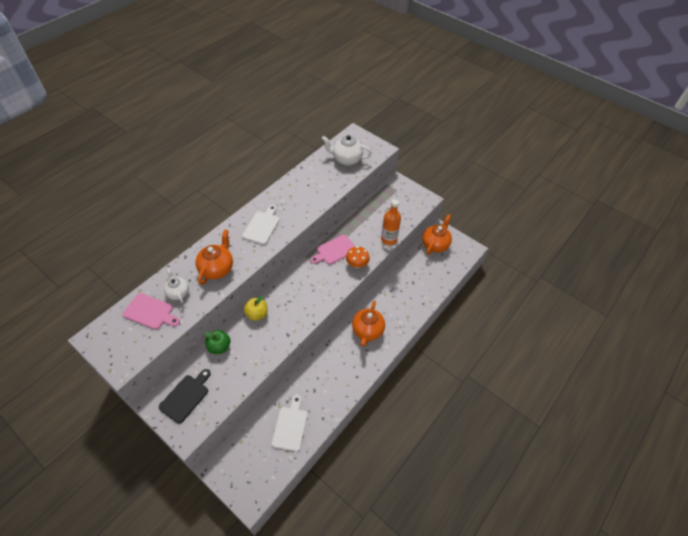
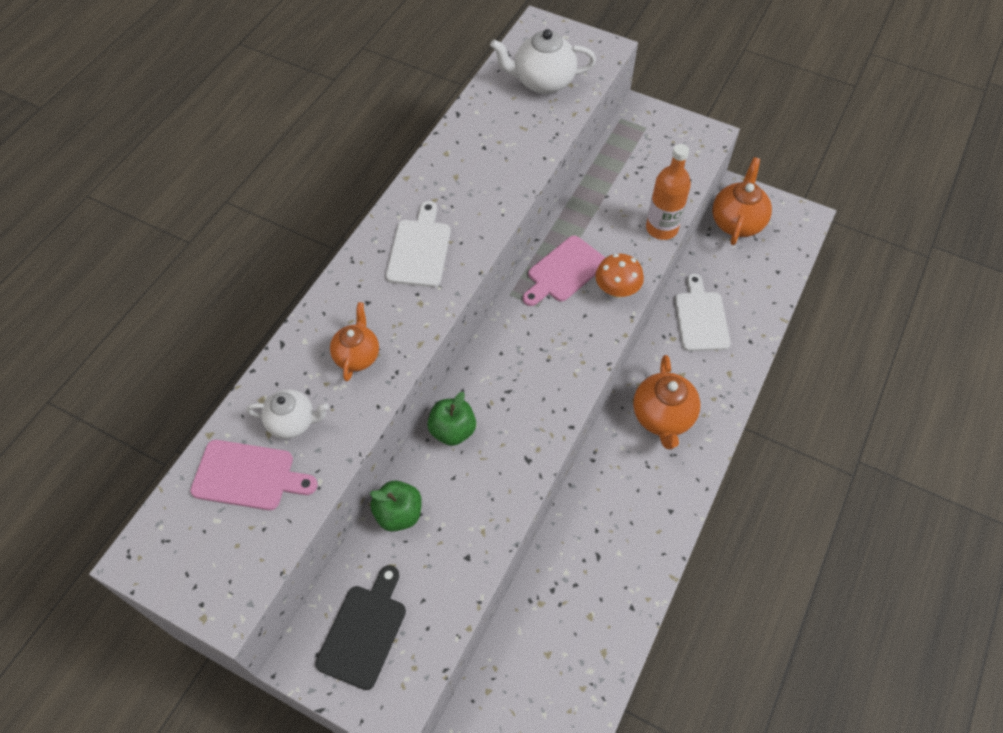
camera: 10 degrees left, 5 degrees up
(178, 292) = (293, 422): white teapot -> white teapot turned 135 degrees clockwise
(217, 268) = (357, 356): orange teapot -> orange teapot, size x0.64
(257, 314) = (452, 430): yellow apple -> green apple
(290, 426) = (574, 637): white cutting board -> white cutting board (701, 318)

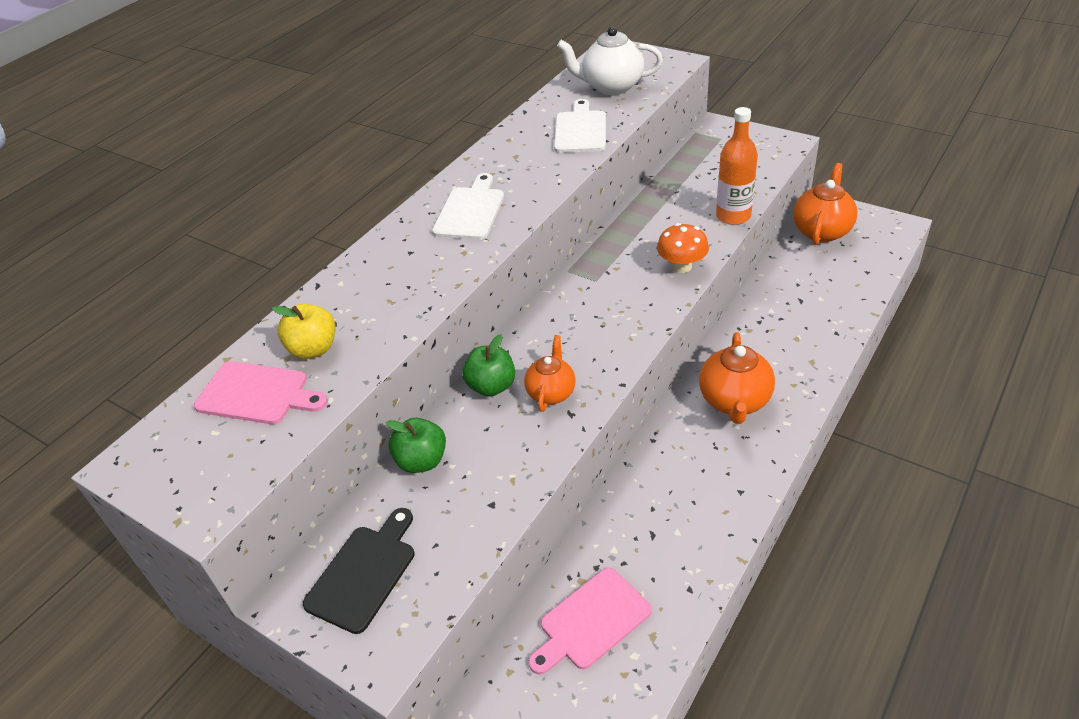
camera: 10 degrees right, 15 degrees down
(293, 422) = (313, 349): white teapot -> yellow apple
(357, 356) = (391, 294): orange teapot -> orange teapot (551, 392)
(564, 271) = (626, 251): pink cutting board -> pink cutting board (591, 621)
(701, 318) = (780, 312): white cutting board -> white cutting board (580, 130)

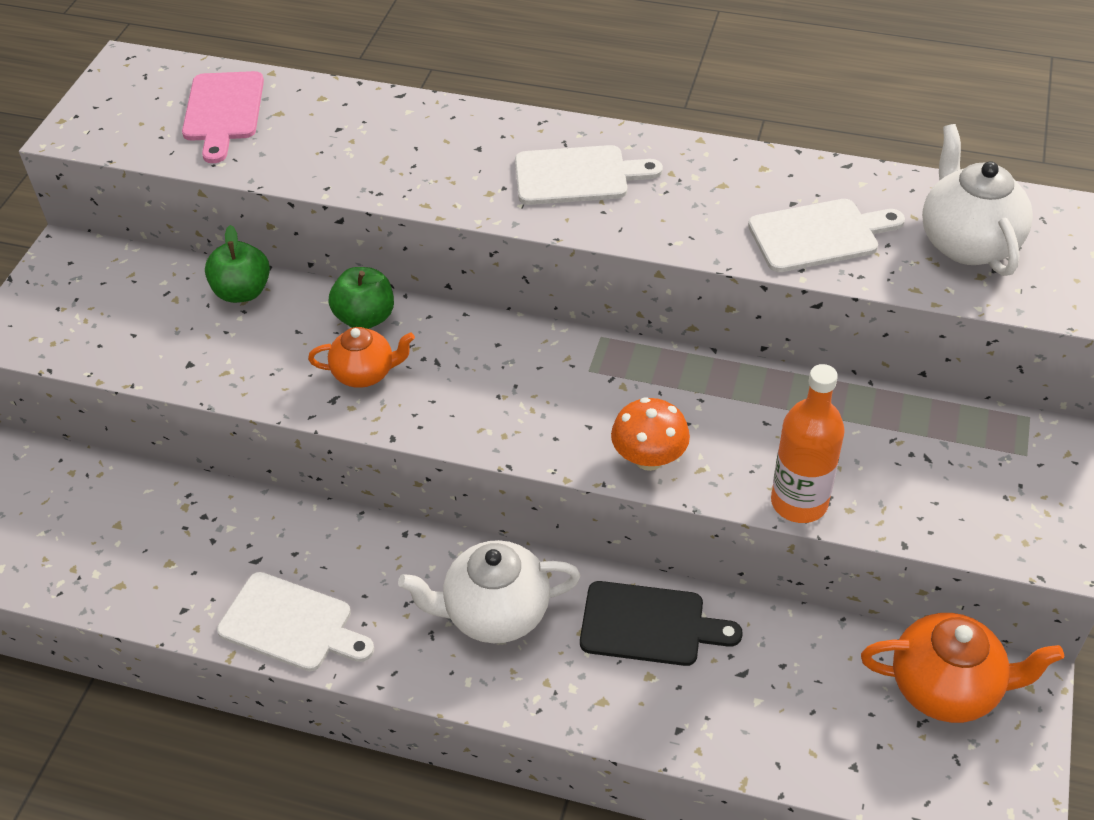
camera: 70 degrees right, 5 degrees up
(313, 349) = (295, 127): yellow apple -> none
(364, 573) = (96, 293): black cutting board -> black cutting board (649, 625)
(591, 621) = (134, 526): pink cutting board -> none
(719, 517) = (291, 624): none -> white cutting board
(734, 401) = (495, 613): orange teapot -> white teapot

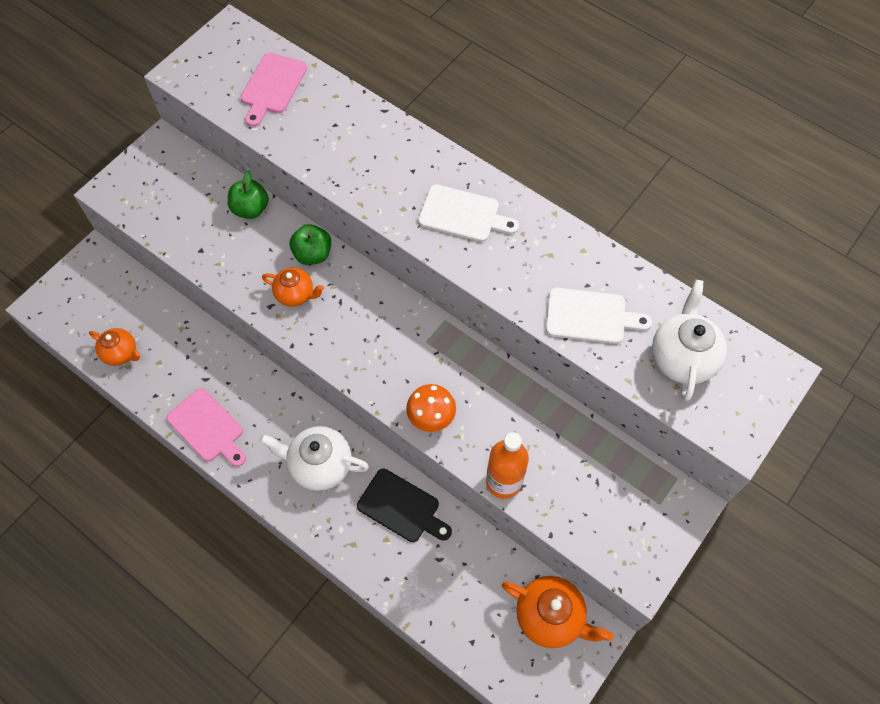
camera: 20 degrees right, 15 degrees up
(100, 571) = (121, 353): none -> orange teapot
(291, 624) = (208, 427): white cutting board -> pink cutting board

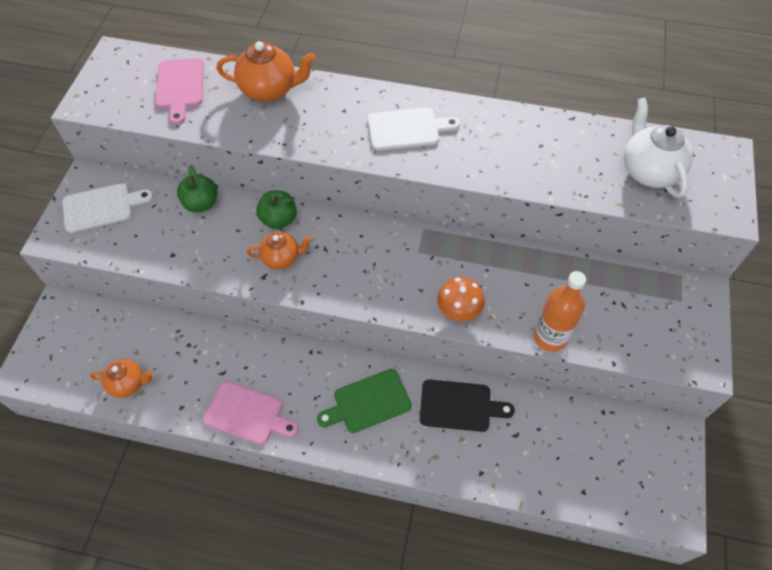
camera: 25 degrees left, 5 degrees down
(319, 465) = (368, 402): white teapot -> green cutting board
(550, 617) = (633, 439): orange teapot -> orange teapot (270, 90)
(590, 316) = (559, 168): white cutting board -> white cutting board (102, 207)

